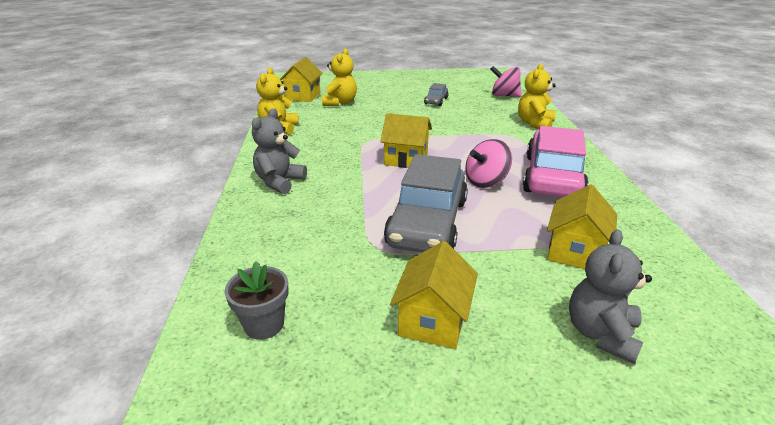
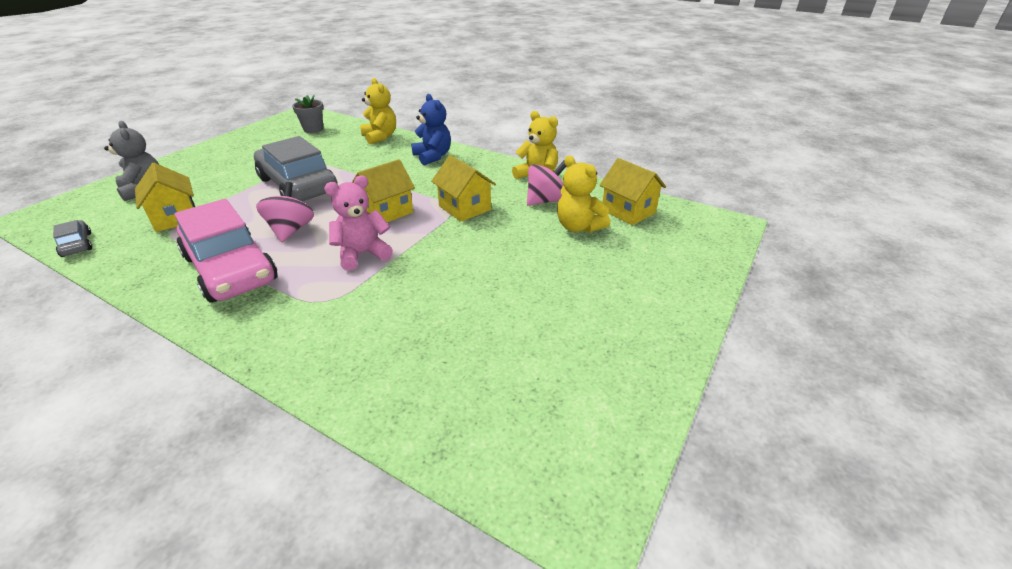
camera: 125 degrees right, 5 degrees up
(279, 182) = (433, 156): grey teddy bear -> blue teddy bear
(433, 321) = (240, 158): yellow house -> yellow house (464, 208)
(436, 101) = (505, 302): grey car -> grey car (77, 244)
(463, 144) = (362, 254): none -> pink teddy bear
(504, 95) = (445, 395): pink spinning top -> pink spinning top (545, 201)
(534, 123) = (319, 346): yellow teddy bear -> yellow teddy bear (380, 137)

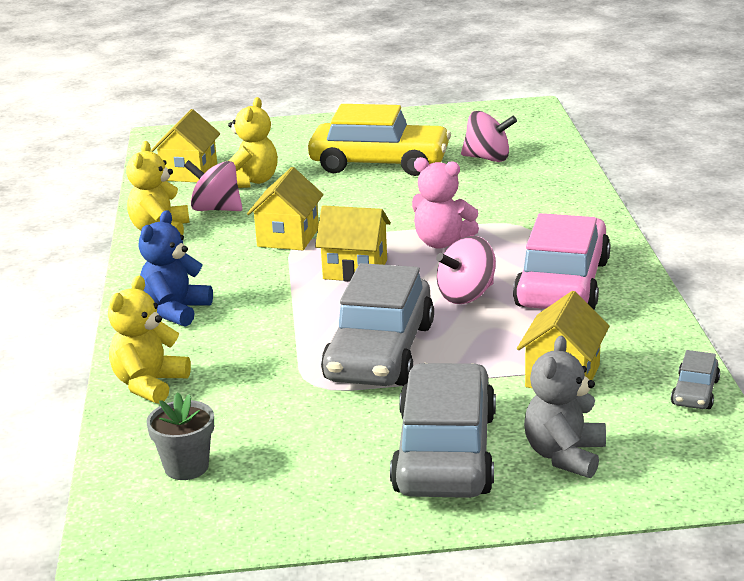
camera: 125 degrees left, 10 degrees down
(208, 169) = (445, 452): none -> grey car
(468, 364) = (488, 158): none -> pink spinning top
(541, 295) = (379, 163): none -> yellow car

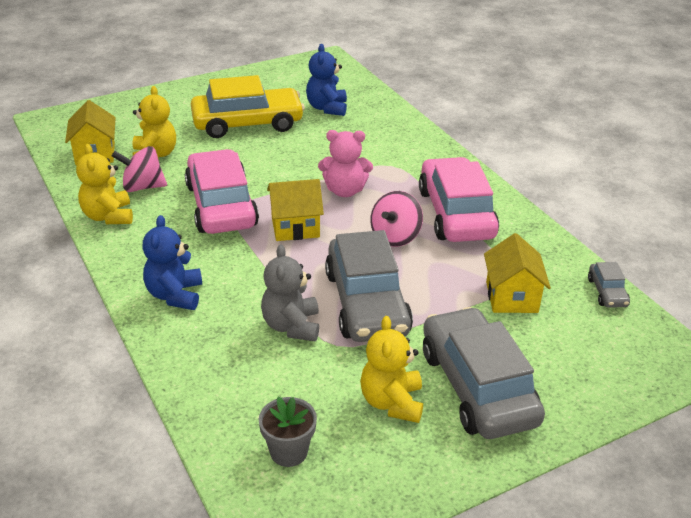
camera: 25 degrees left, 10 degrees up
(149, 384) = (202, 375): yellow teddy bear -> yellow teddy bear (392, 402)
(288, 237) = (221, 205): yellow house -> pink car
(488, 158) = (327, 108): pink spinning top -> blue teddy bear
(564, 455) = (561, 368): grey teddy bear -> grey teddy bear (291, 326)

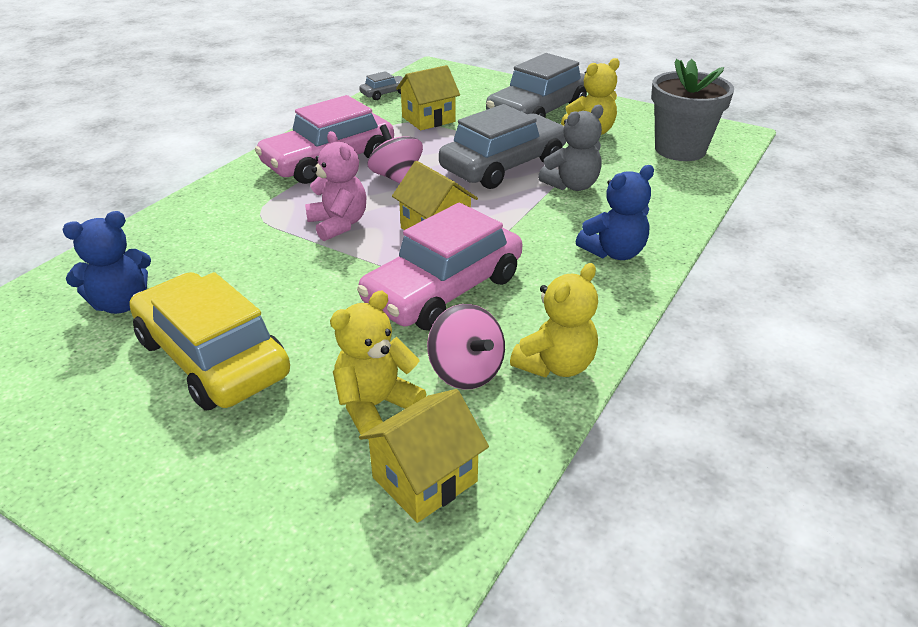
camera: 120 degrees left, 0 degrees up
(289, 452) = (680, 149): grey flower pot -> grey flower pot, size x1.80
(395, 237) = (396, 178): pink spinning top -> pink spinning top turned 120 degrees counterclockwise

